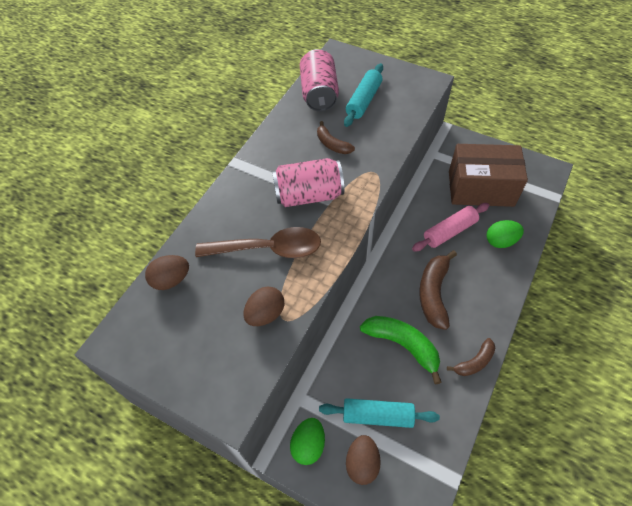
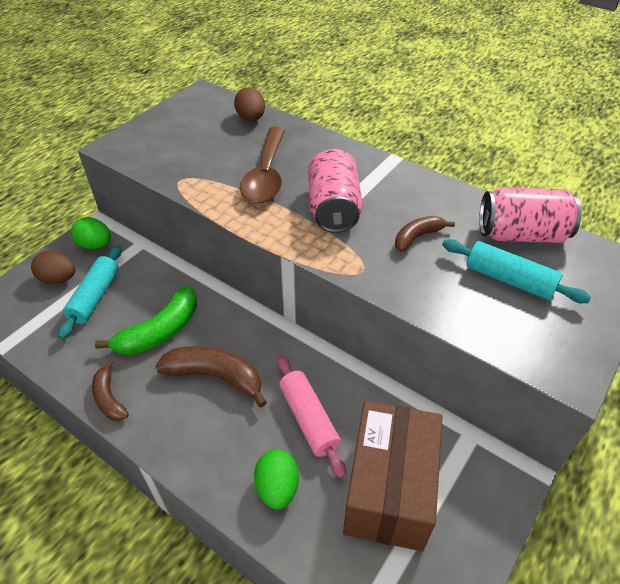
camera: 95 degrees right, 10 degrees down
(265, 314) = (191, 169): brown egg -> none

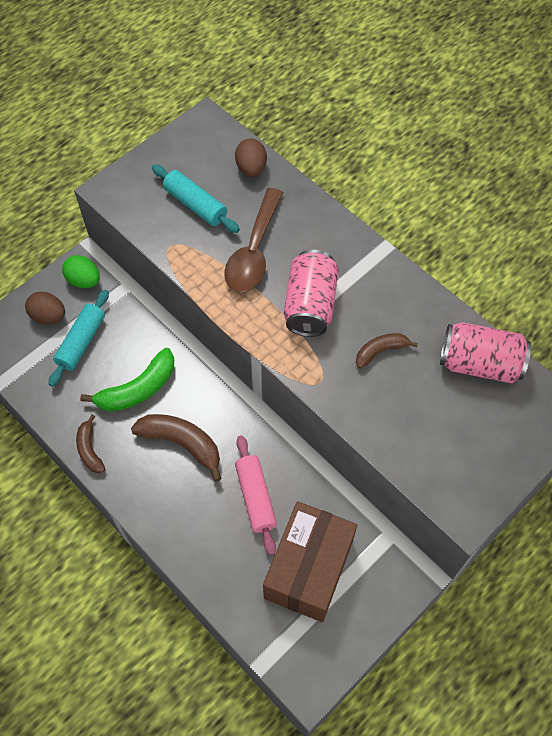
camera: 10 degrees right, 15 degrees up
(277, 487) = (219, 552): green egg -> none
(509, 280) = (449, 412): turquoise rolling pin -> turquoise rolling pin (195, 205)

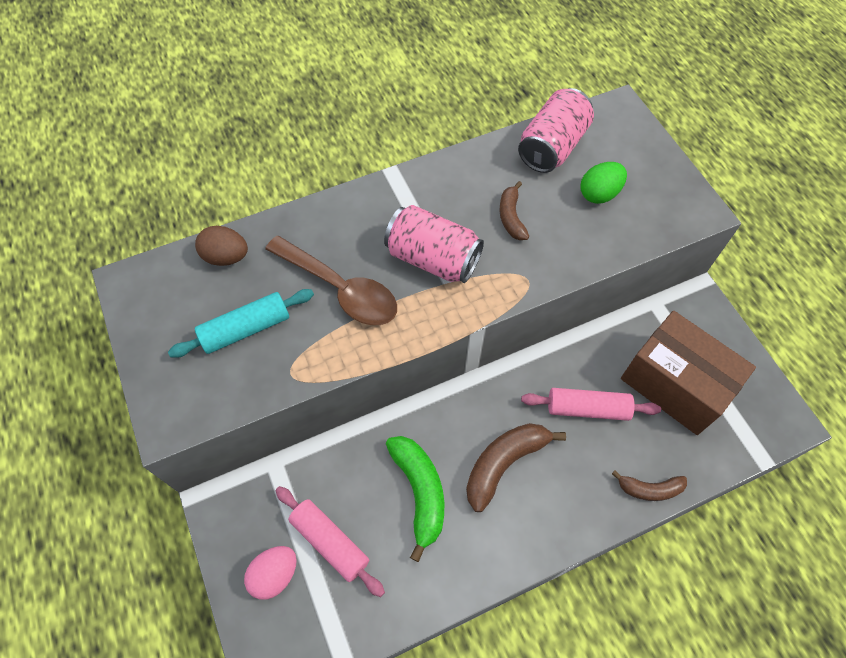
camera: 70 degrees left, 0 degrees up
(49, 316) = (275, 574): brown egg -> pink egg
(81, 342) = (330, 542): turquoise rolling pin -> pink rolling pin
(84, 280) = (243, 515): green egg -> green egg (599, 194)
(90, 449) = (479, 570): brown banana -> brown banana (649, 489)

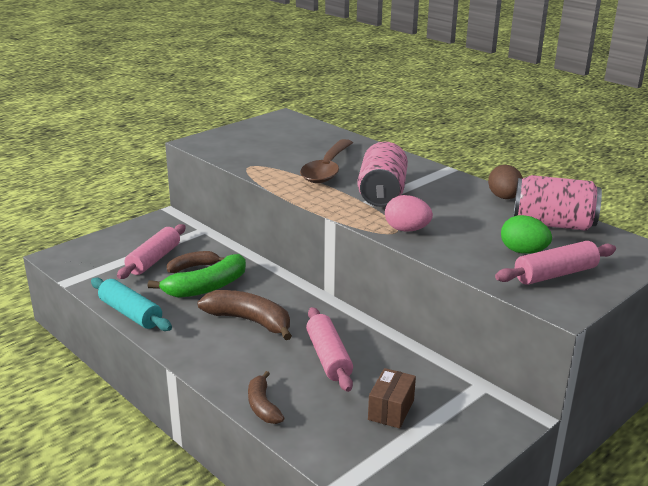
camera: 70 degrees right, 35 degrees down
(226, 257) = (324, 135): brown egg -> brown egg (504, 198)
(246, 329) = (274, 149): turquoise rolling pin -> turquoise rolling pin (130, 313)
(275, 574) = (124, 245): pink egg -> pink egg (406, 230)
(511, 217) = (453, 217): brown banana -> brown banana (193, 267)
(646, 190) = (555, 274): none -> pink rolling pin
(674, 384) = (391, 410): brown box -> brown box, size x0.46

